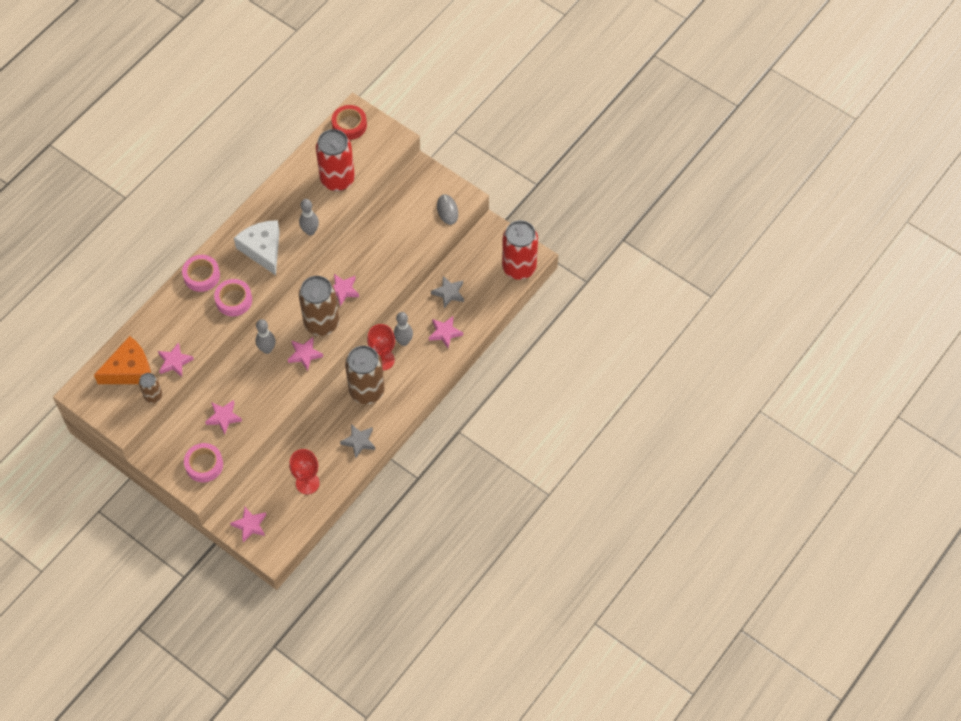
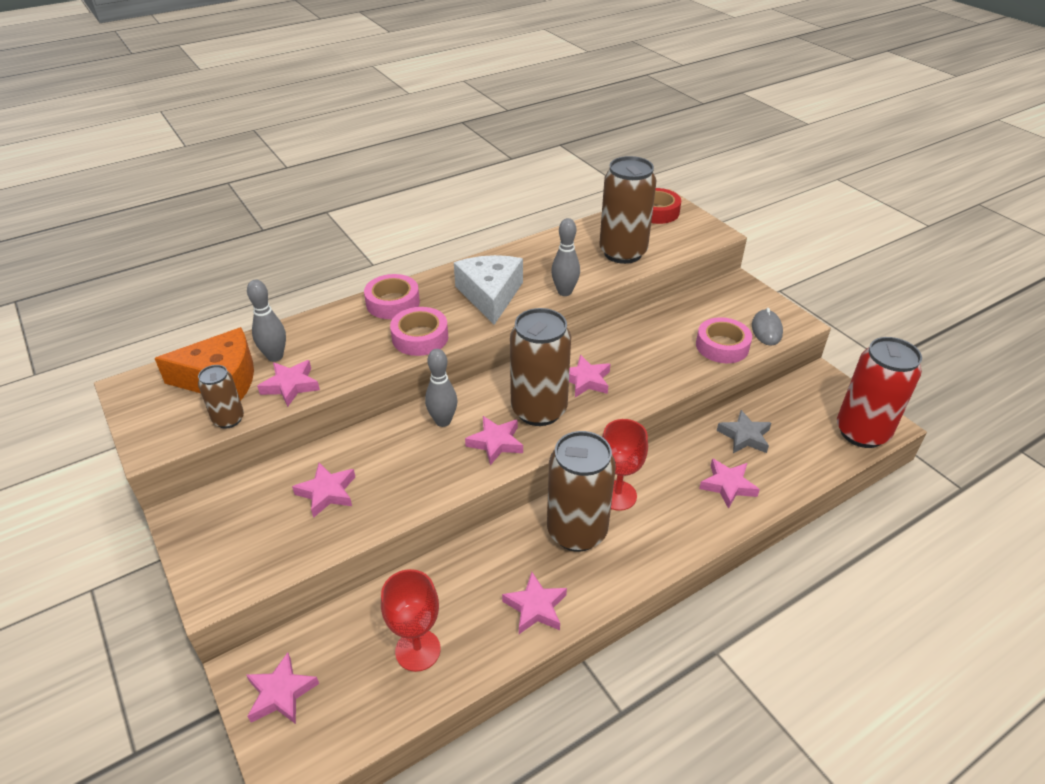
camera: 20 degrees right, 20 degrees down
(204, 465) = (252, 554): pink tape -> pink tape (722, 346)
(337, 179) = (622, 253): red can -> brown can
(359, 442) = (535, 607): grey star -> pink star
(403, 341) = (658, 479): grey bowling pin -> grey bowling pin (275, 356)

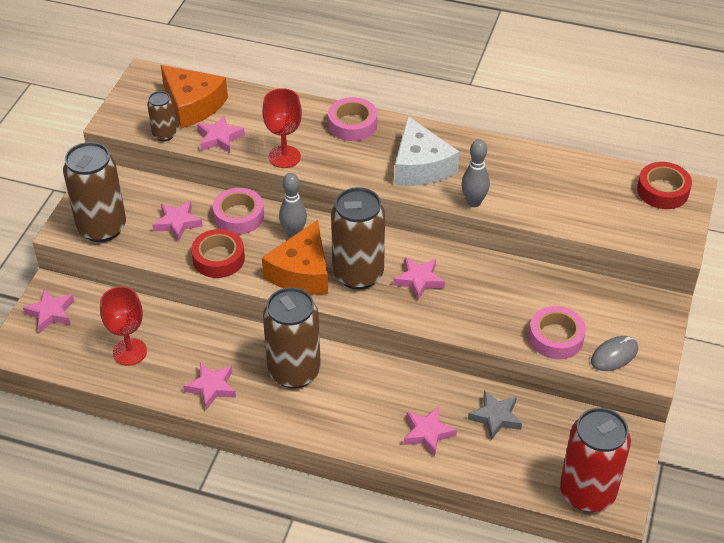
camera: 50 degrees right, 5 degrees up
(275, 356) = (237, 112): grey bowling pin -> none
(411, 489) = (218, 258): none -> red tape
(420, 337) = (332, 162): pink tape -> pink tape (239, 216)
(490, 295) = (420, 166): white cheese -> white cheese turned 120 degrees clockwise
(495, 443) = (302, 272): pink star -> orange cheese
(617, 495) = (350, 375): red goblet -> red goblet (284, 157)
(622, 253) = (570, 204): brown can -> brown can (102, 228)

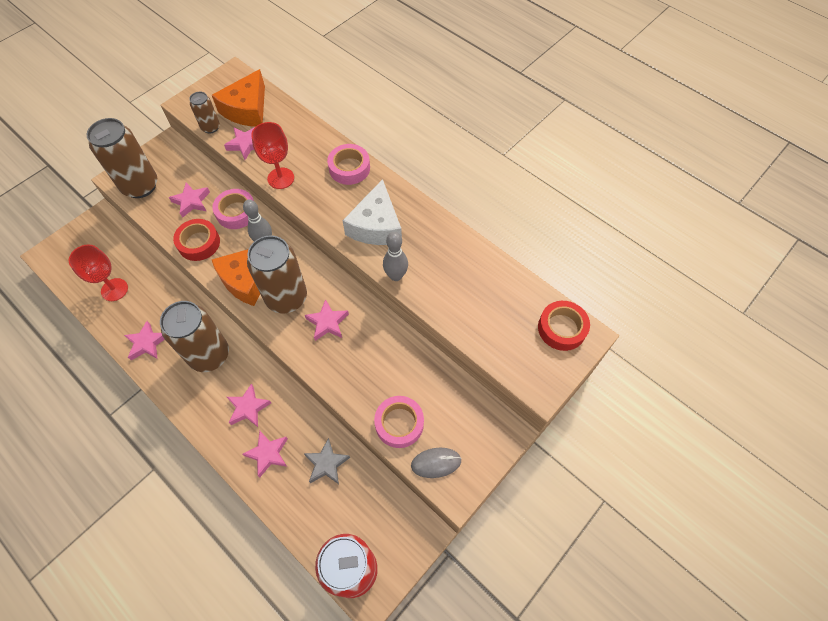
camera: 25 degrees right, 15 degrees up
(51, 313) = (87, 237): pink star -> pink star (248, 408)
(193, 105) = (247, 109): orange cheese -> orange cheese turned 45 degrees clockwise

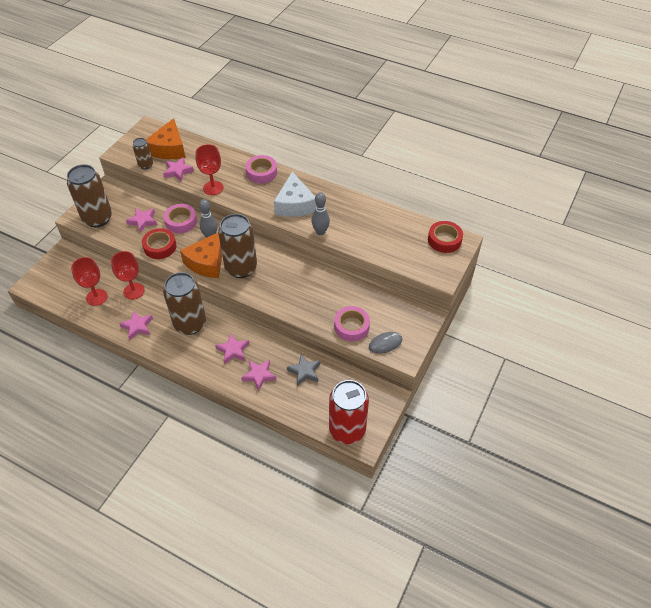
camera: 15 degrees left, 10 degrees down
(159, 291) = (134, 291): none -> red goblet
(327, 323) = (277, 277): pink star -> none

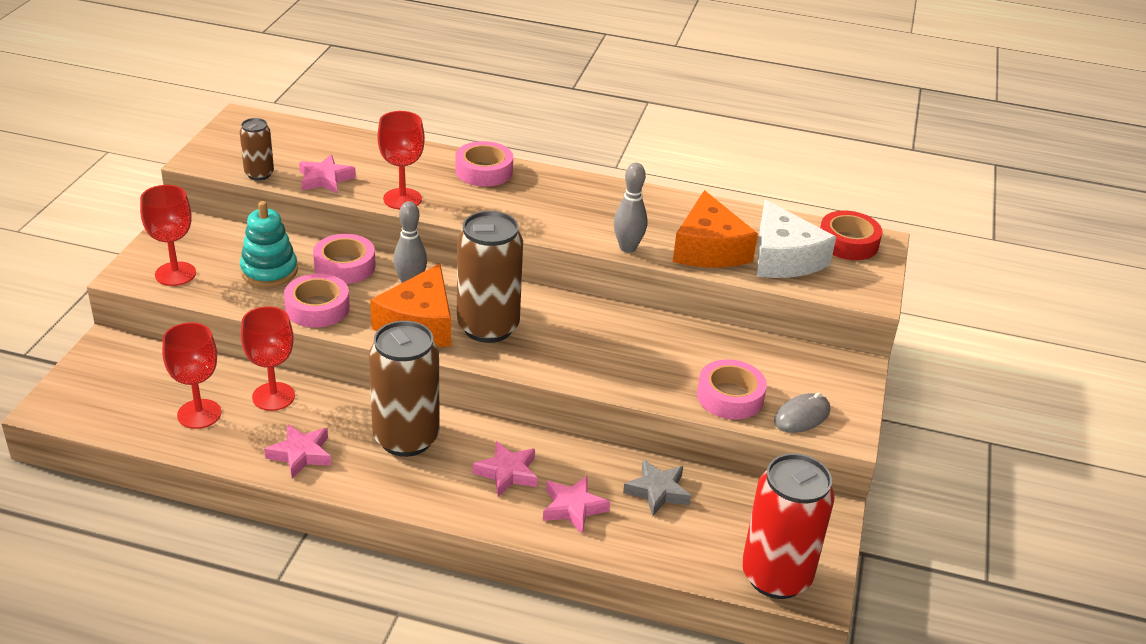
camera: 15 degrees left, 15 degrees down
(97, 218) = (175, 274): brown can -> red goblet
(143, 221) = (269, 271): pink star -> turquoise stacking toy
(160, 247) = (317, 308): red tape -> pink tape
(169, 148) = (295, 147): orange cheese -> orange cheese (709, 249)
(295, 204) = (564, 212): white cheese -> white cheese (783, 258)

